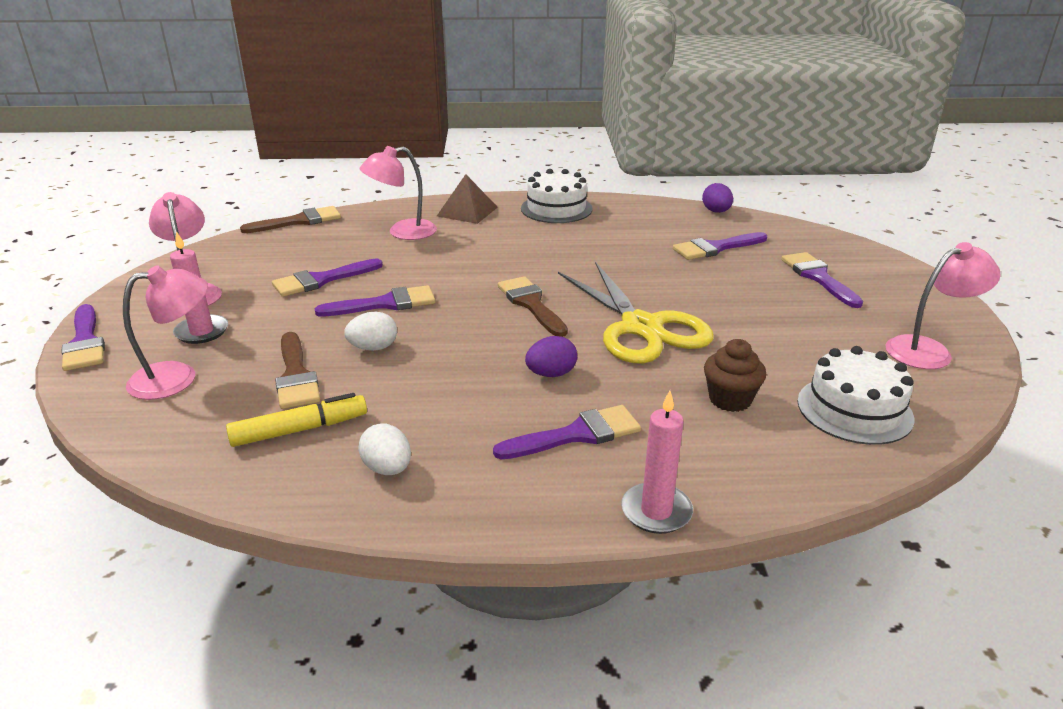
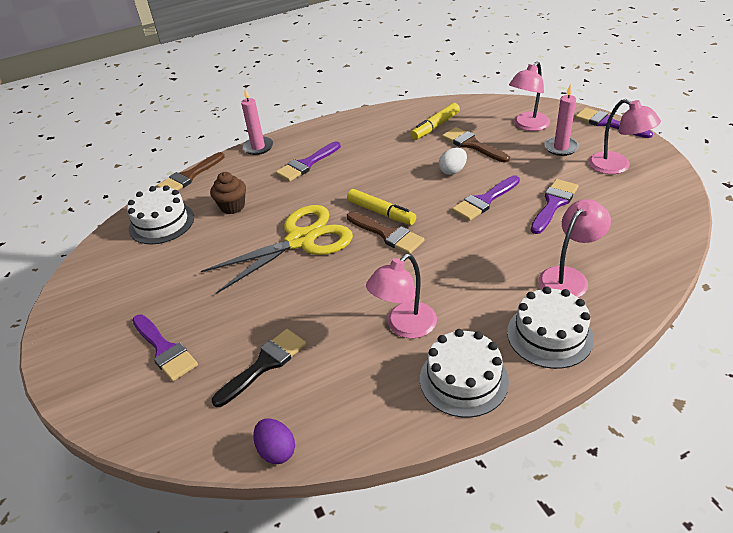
camera: 160 degrees right, 10 degrees up
(299, 221) = (676, 257): brown brush -> brown brush (189, 176)
(387, 468) = (380, 126): white egg -> none
(467, 211) = (549, 335): brown pyramid -> white cake
(518, 327) = (381, 212): none -> yellow marker
(551, 374) = (339, 189): purple egg -> none
(641, 327) = (300, 240): yellow scissors -> yellow scissors turned 105 degrees clockwise
(715, 248) = (265, 364): purple brush -> black brush
(928, 350) = (97, 287): pink lamp -> pink lamp (404, 326)

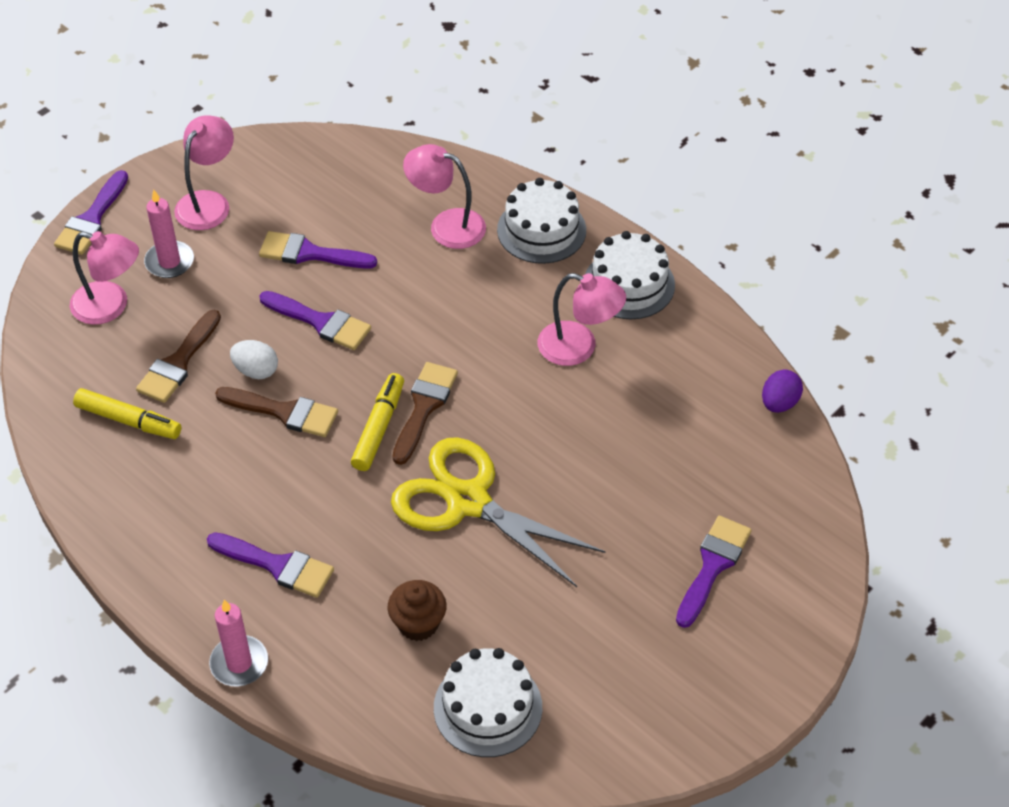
camera: 115 degrees left, 10 degrees up
(189, 176) = (353, 734): brown brush -> brown brush (284, 412)
(265, 364) = (686, 455): black brush -> none

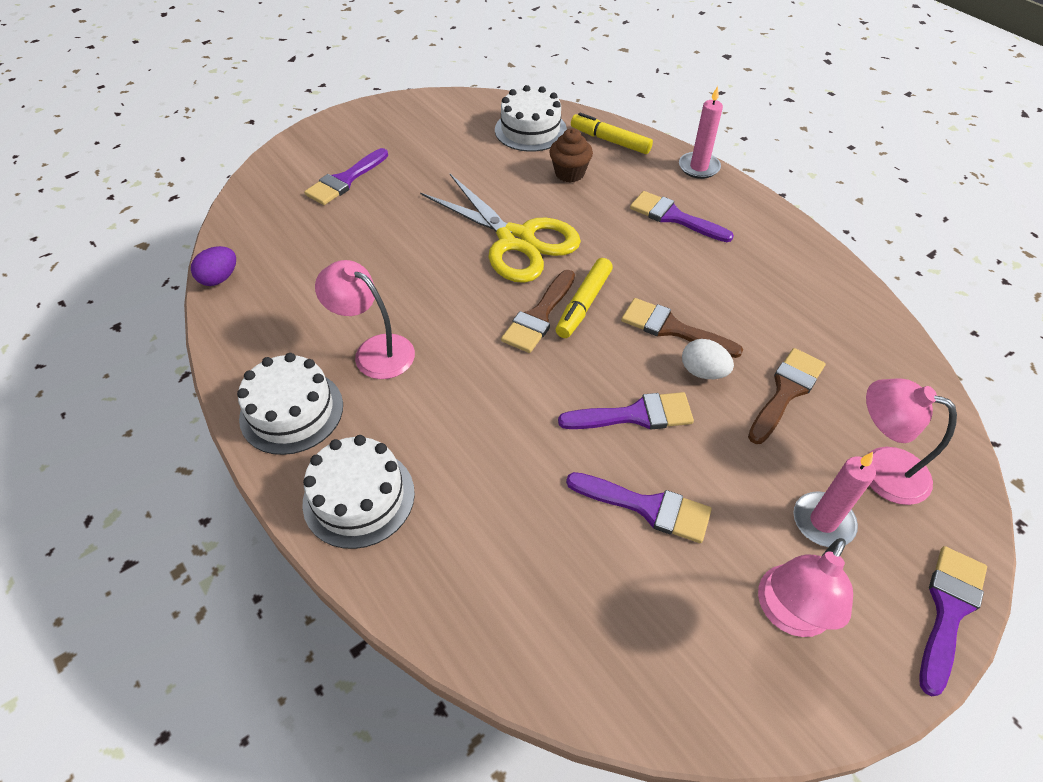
camera: 170 degrees left, 0 degrees up
(129, 420) = (824, 340): yellow marker -> yellow marker (610, 141)
(321, 322) = (635, 415): purple brush -> purple brush turned 135 degrees clockwise
(446, 225) = (472, 523): pink lamp -> none

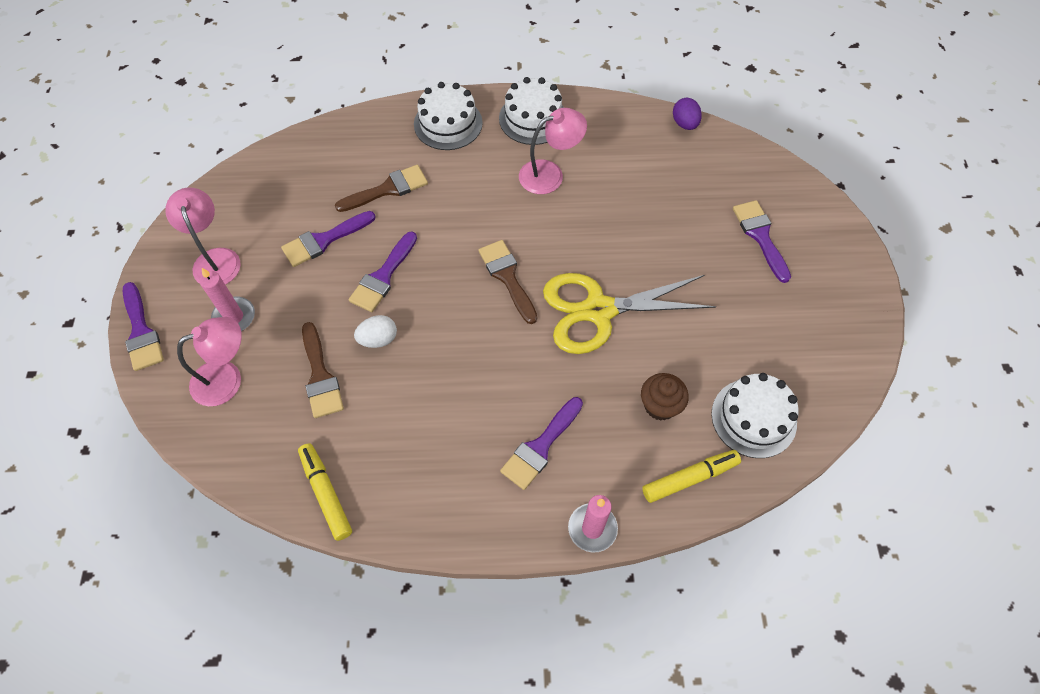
camera: 125 degrees right, 10 degrees up
(584, 304) = (496, 311): yellow marker -> yellow marker (326, 493)
(672, 328) = (428, 350): brown brush -> brown brush (388, 189)
(674, 217) = (540, 447): purple brush -> purple brush turned 150 degrees clockwise

